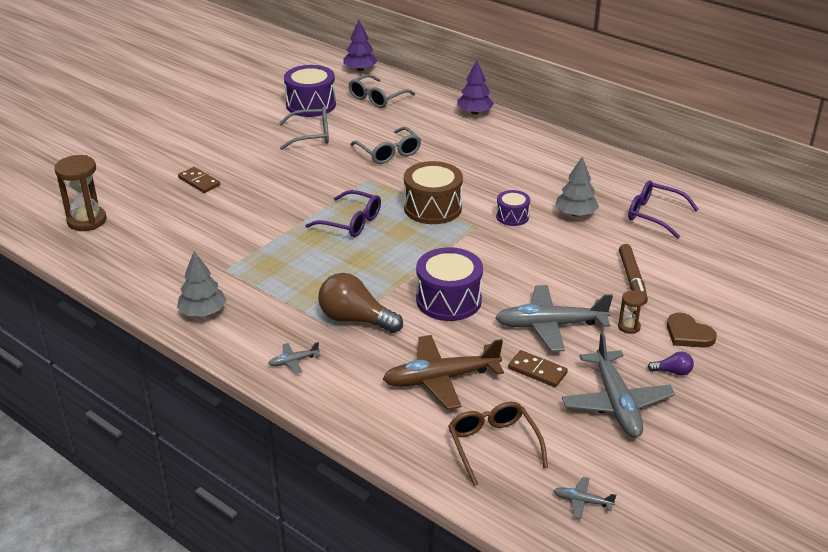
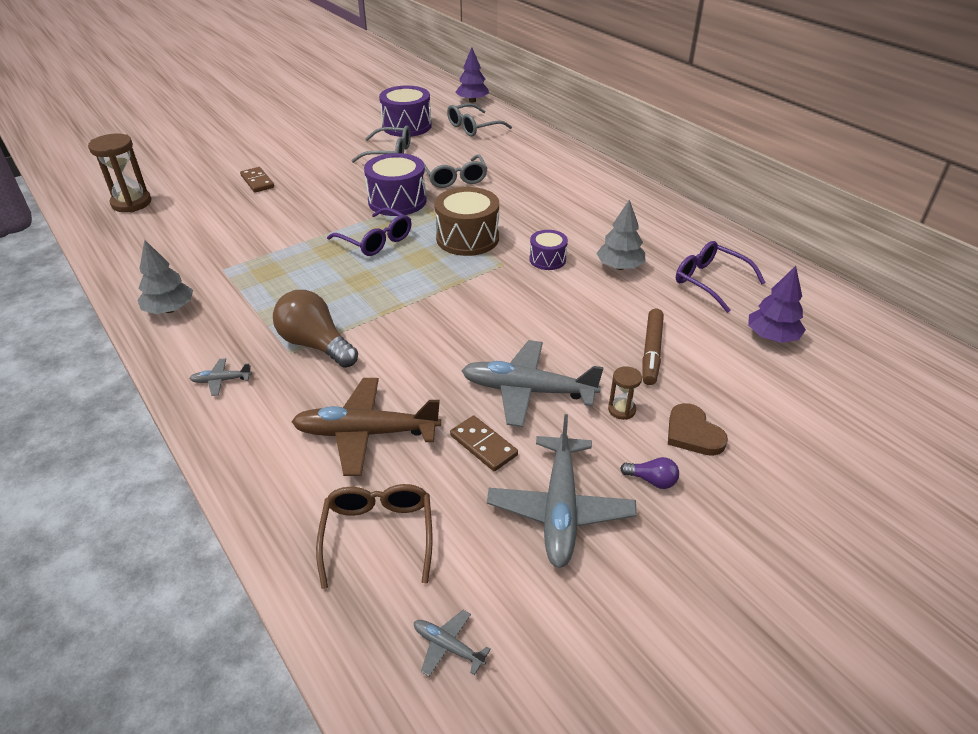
camera: 15 degrees right, 5 degrees up
(448, 300) = (428, 340): purple drum -> purple drum (397, 201)
(474, 112) = (562, 151): purple tree -> purple tree (772, 337)

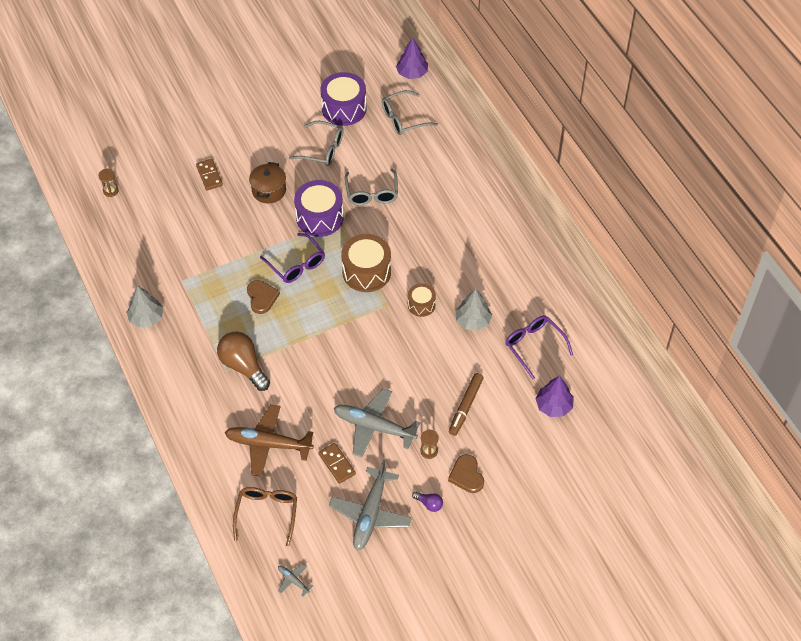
camera: 10 degrees right, 15 degrees up
(131, 203) = (110, 191): brown hourglass -> brown hourglass, size x0.51
(221, 380) = (182, 388): grey plane -> none
(331, 186) = (269, 190): none -> brown pot
(334, 274) = (262, 297): none -> brown heart
(547, 259) = (421, 305): purple drum -> brown drum

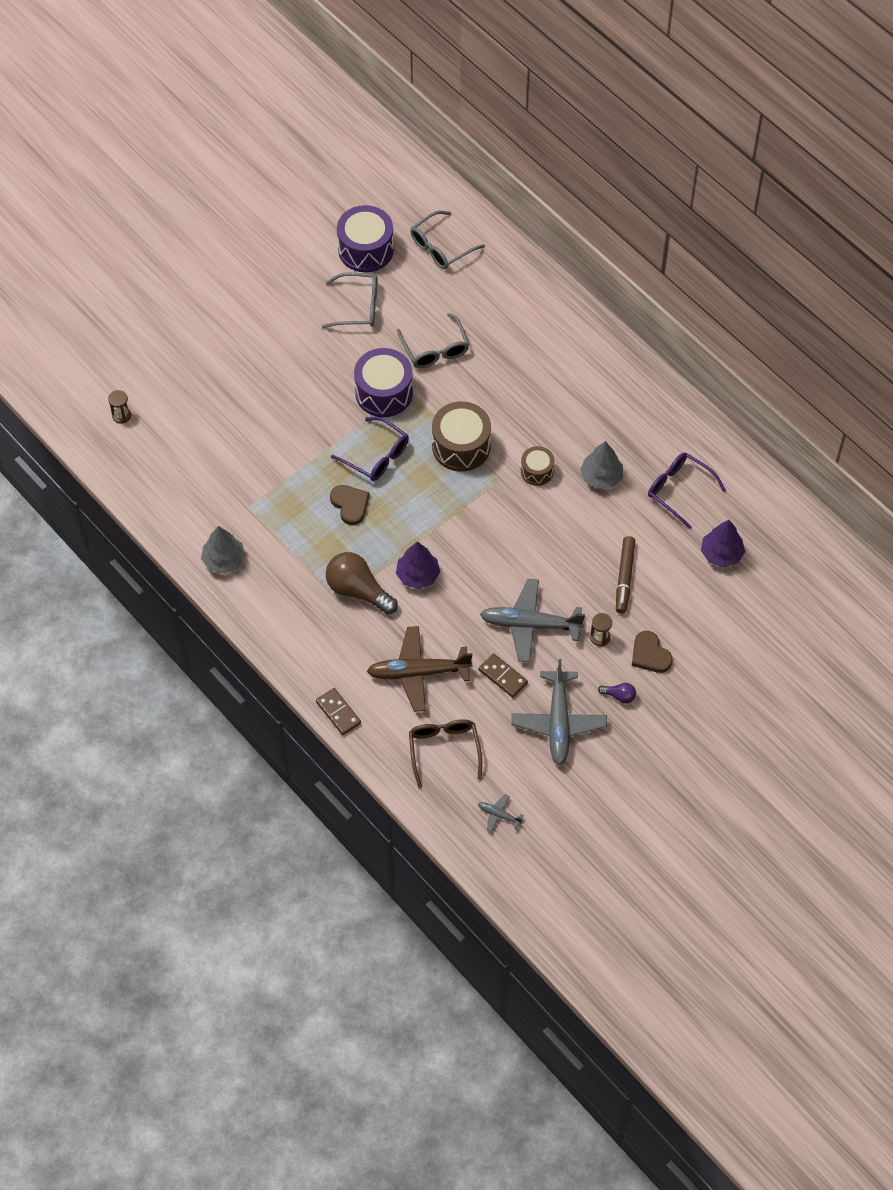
camera: 15 degrees left, 5 degrees up
(209, 175) = (234, 370): brown domino -> brown domino (338, 712)
(269, 190) = (312, 372): brown pot -> none
(412, 73) = (432, 186): purple tree -> purple tree (417, 575)

